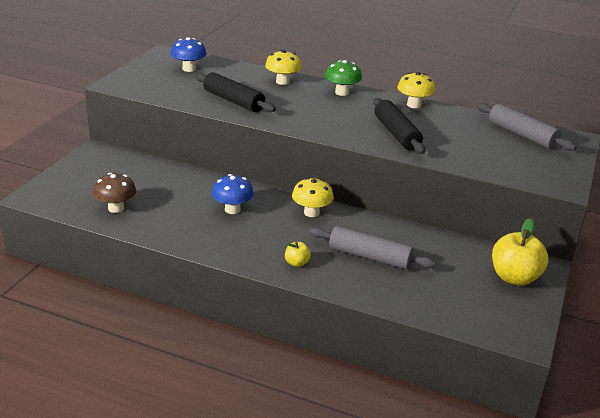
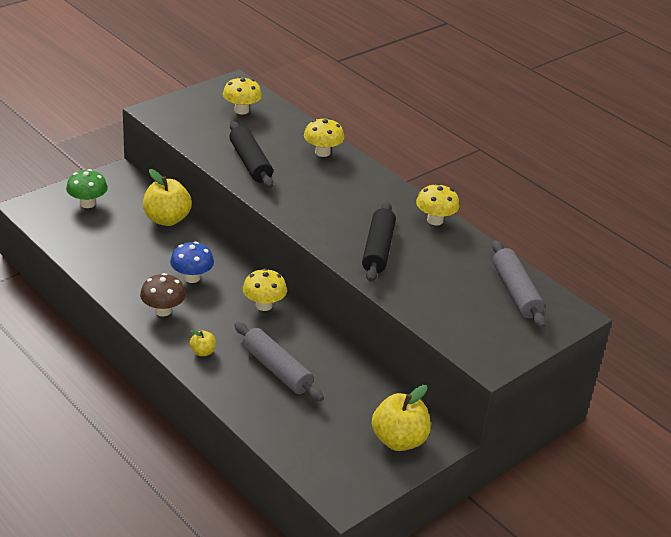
camera: 25 degrees right, 5 degrees up
(116, 208) = (89, 242): brown mushroom -> brown mushroom (163, 310)
(170, 173) = (167, 219): none -> yellow apple
(189, 69) = (241, 110): blue mushroom -> yellow mushroom
(342, 92) = (372, 183): green mushroom -> green mushroom (87, 203)

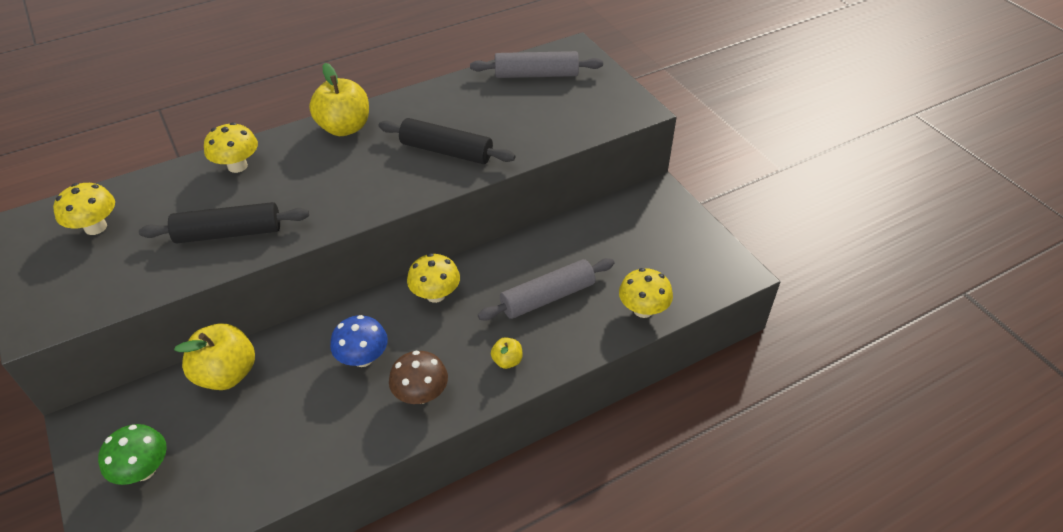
camera: 75 degrees left, 10 degrees up
(399, 440) = (660, 221): yellow apple -> yellow apple (344, 127)
(435, 220) = (406, 103): yellow mushroom -> yellow mushroom (643, 310)

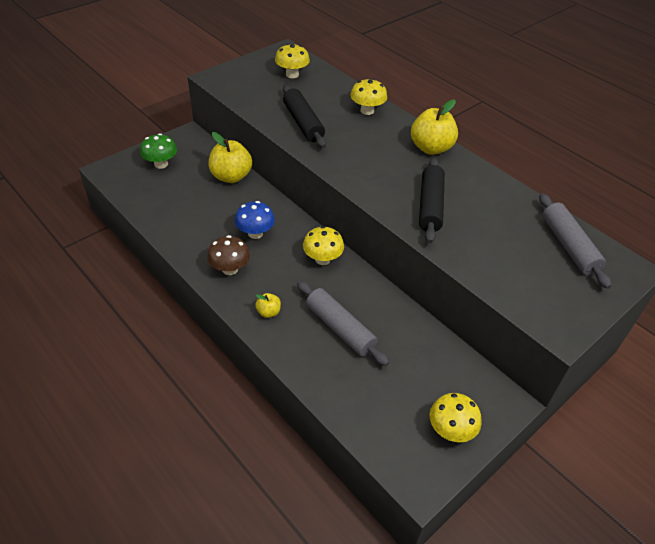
camera: 75 degrees right, 0 degrees up
(643, 310) = (345, 400): yellow mushroom -> yellow mushroom (450, 430)

